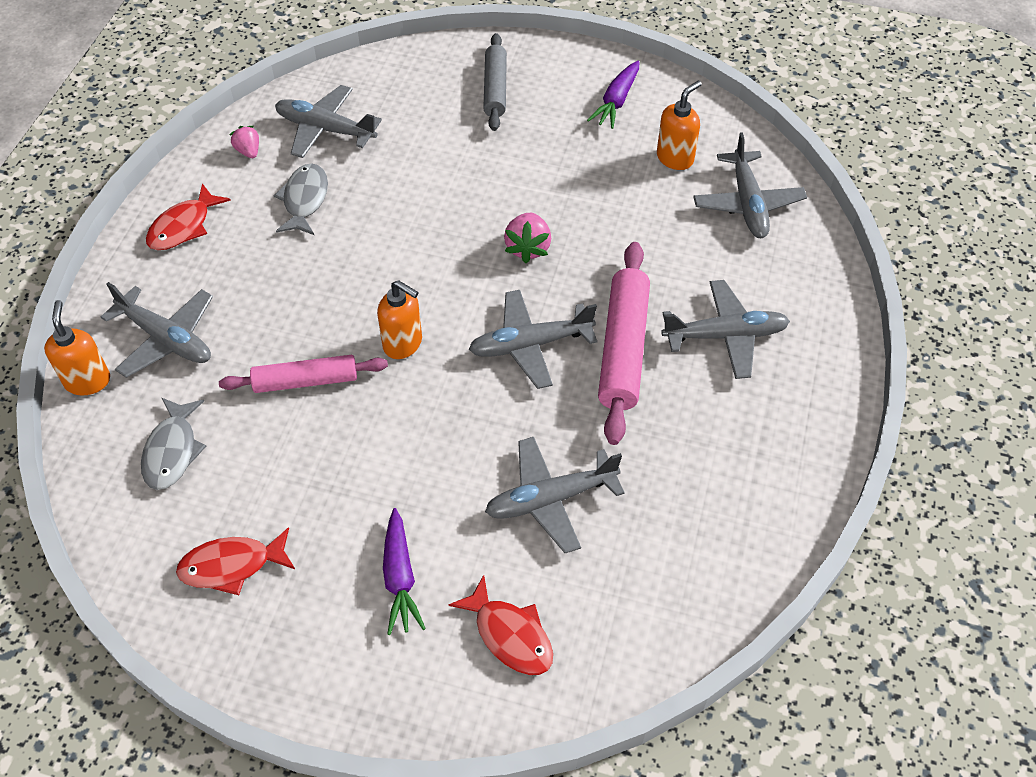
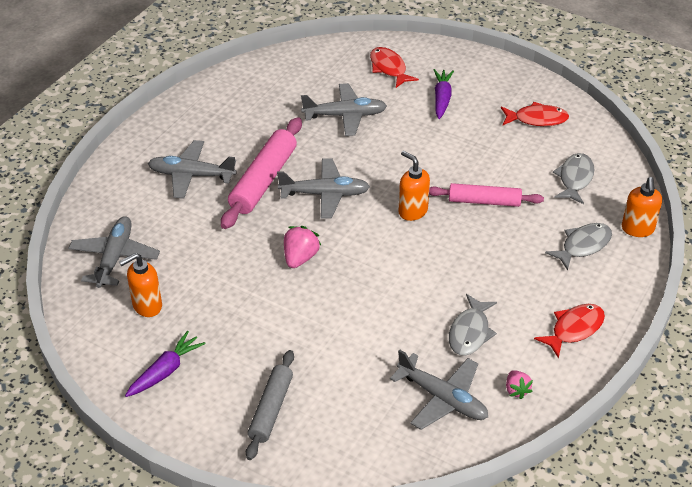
camera: 165 degrees left, 10 degrees down
(166, 339) = (583, 246): grey plane -> grey fish

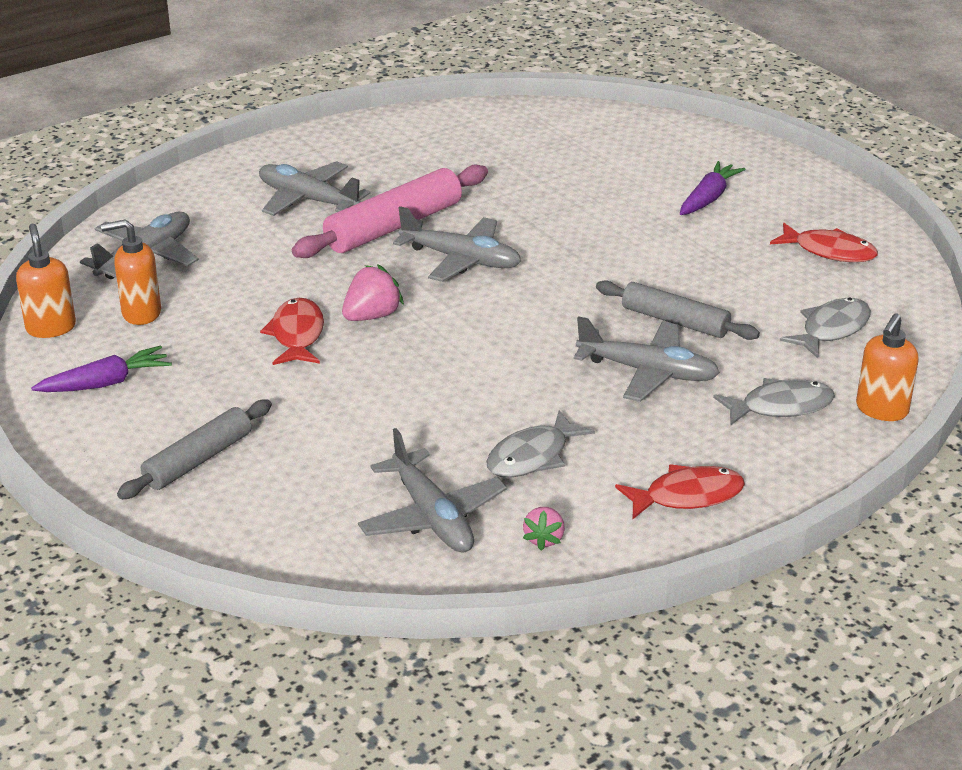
camera: 25 degrees right, 10 degrees down
(345, 115) = (558, 186): grey plane -> grey plane (648, 372)
(389, 68) = (661, 151): red fish -> red fish (297, 335)
(412, 211) = (564, 306): orange soap dispenser -> orange soap dispenser (51, 328)
(484, 201) = (675, 321): pink rolling pin -> grey rolling pin

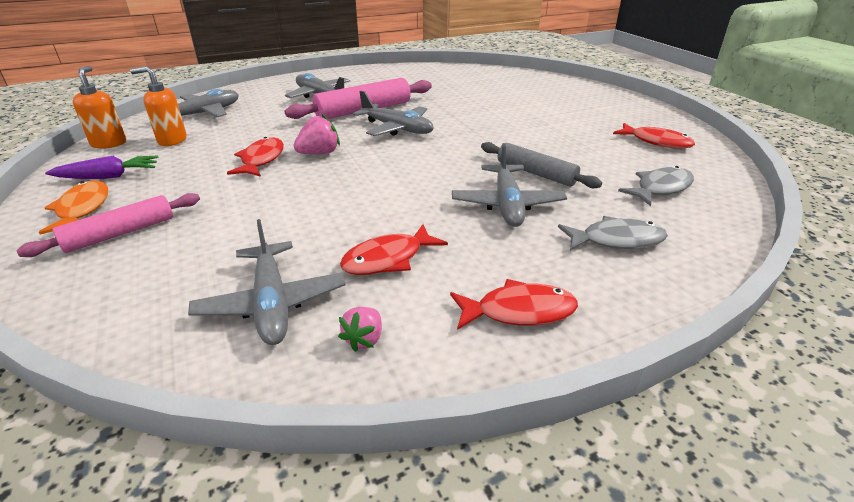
camera: 10 degrees right, 0 degrees up
(118, 434) = (82, 209): none -> orange fish
(198, 460) = (120, 233): grey rolling pin -> pink rolling pin
(532, 456) = (388, 259): grey fish -> red fish
(648, 372) = (507, 204): grey plane -> grey plane turned 60 degrees clockwise
(708, 198) = (572, 110): purple carrot -> none
(881, 410) = (710, 252): orange soap dispenser -> none

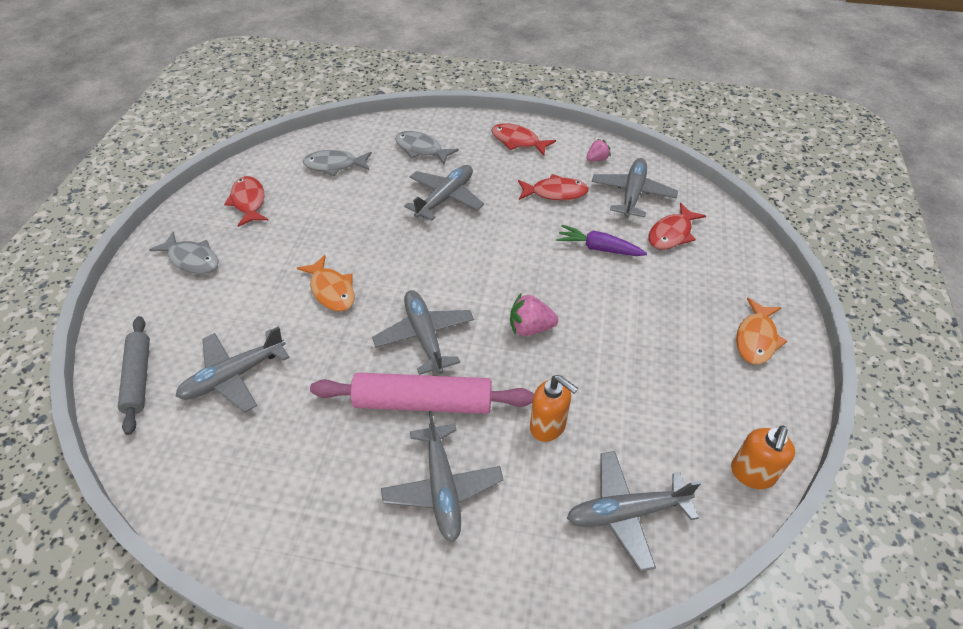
camera: 145 degrees left, 15 degrees up
(109, 176) = (741, 386): purple carrot -> purple carrot (598, 248)
(120, 233) = (720, 291): pink rolling pin -> none
(172, 140) = (675, 441): orange soap dispenser -> orange soap dispenser (548, 426)
(261, 160) = (589, 344): red fish -> red fish (671, 233)
(485, 90) = (234, 376): none -> grey plane
(495, 126) = (331, 290): none -> orange fish
(536, 173) = (388, 215): grey rolling pin -> grey rolling pin (138, 378)
(611, 110) = (192, 259): none -> grey fish

